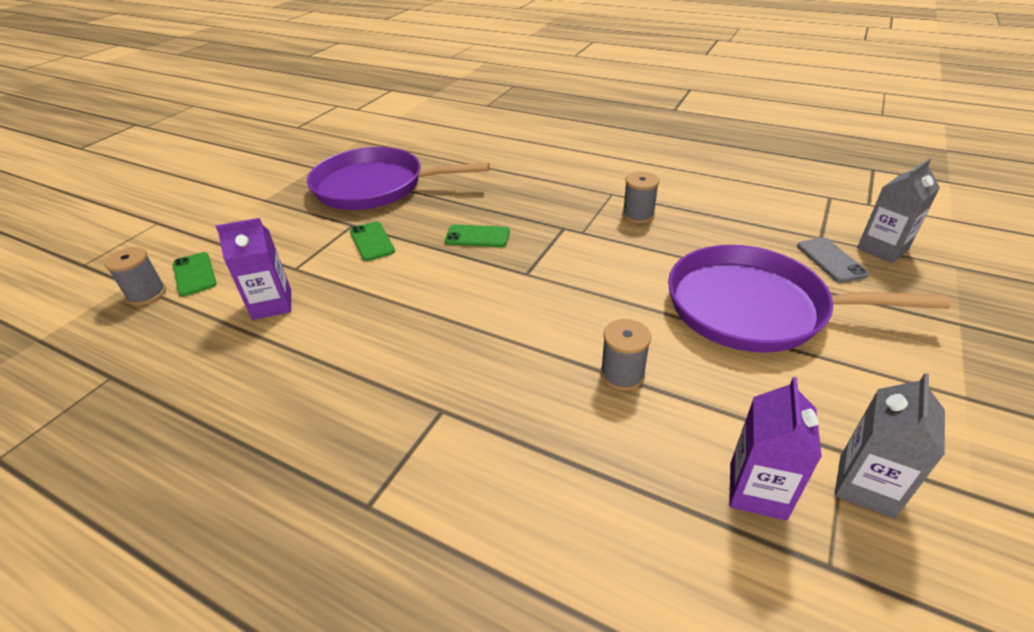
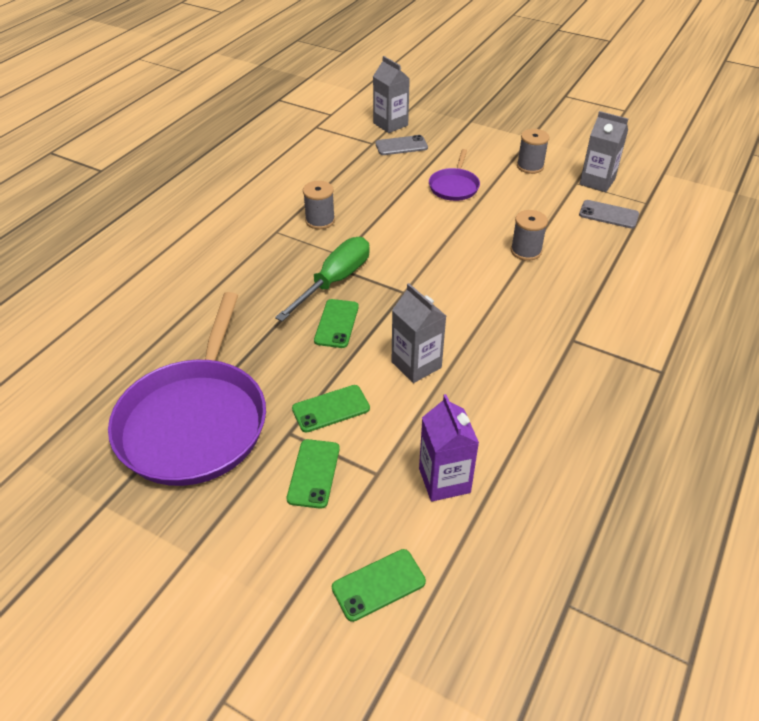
camera: 90 degrees left, 5 degrees up
(147, 294) = (419, 630): grey spool -> grey spool (530, 166)
(308, 239) = (313, 473): none -> green phone
(416, 285) = (416, 365): none -> grey carton
(540, 231) = (335, 281): none -> green screwdriver
(754, 307) = (454, 186): purple pan -> purple pan, size x0.47
(757, 490) = (608, 215): purple carton -> grey phone

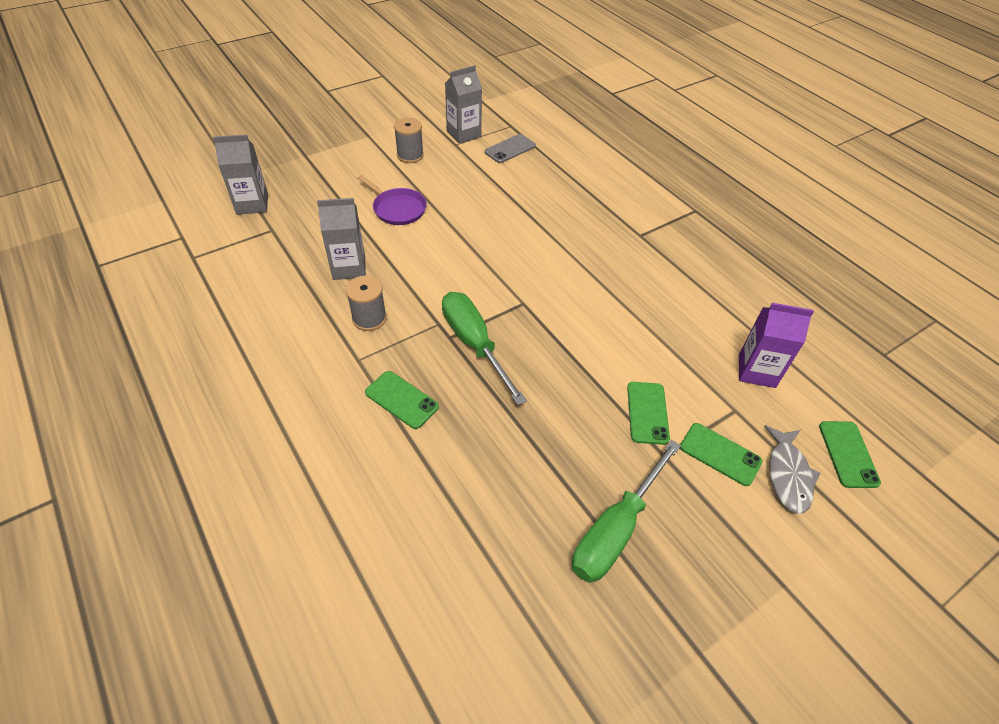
camera: 65 degrees left, 5 degrees up
(195, 421) = (615, 529): purple pan -> green screwdriver
(319, 533) = (788, 475): none -> grey fish
(336, 323) = (537, 366): green phone -> green phone (401, 400)
(401, 146) = (298, 213): grey phone -> none
(416, 365) = (621, 334): grey carton -> grey carton (349, 268)
(526, 251) = (521, 210): grey spool -> none

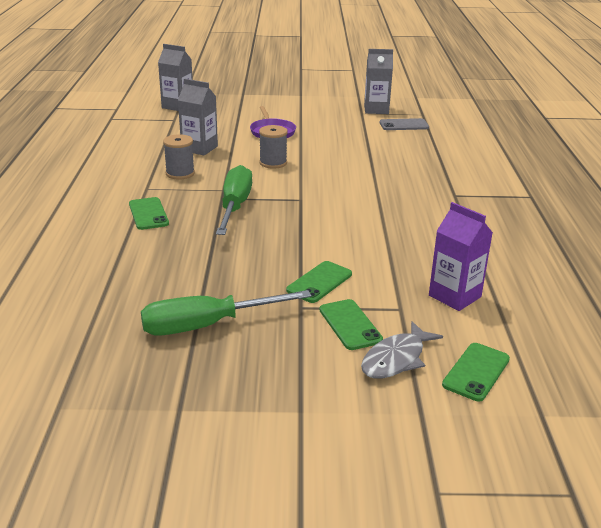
camera: 35 degrees right, 20 degrees down
(410, 155) = (318, 110): grey spool -> grey spool (273, 163)

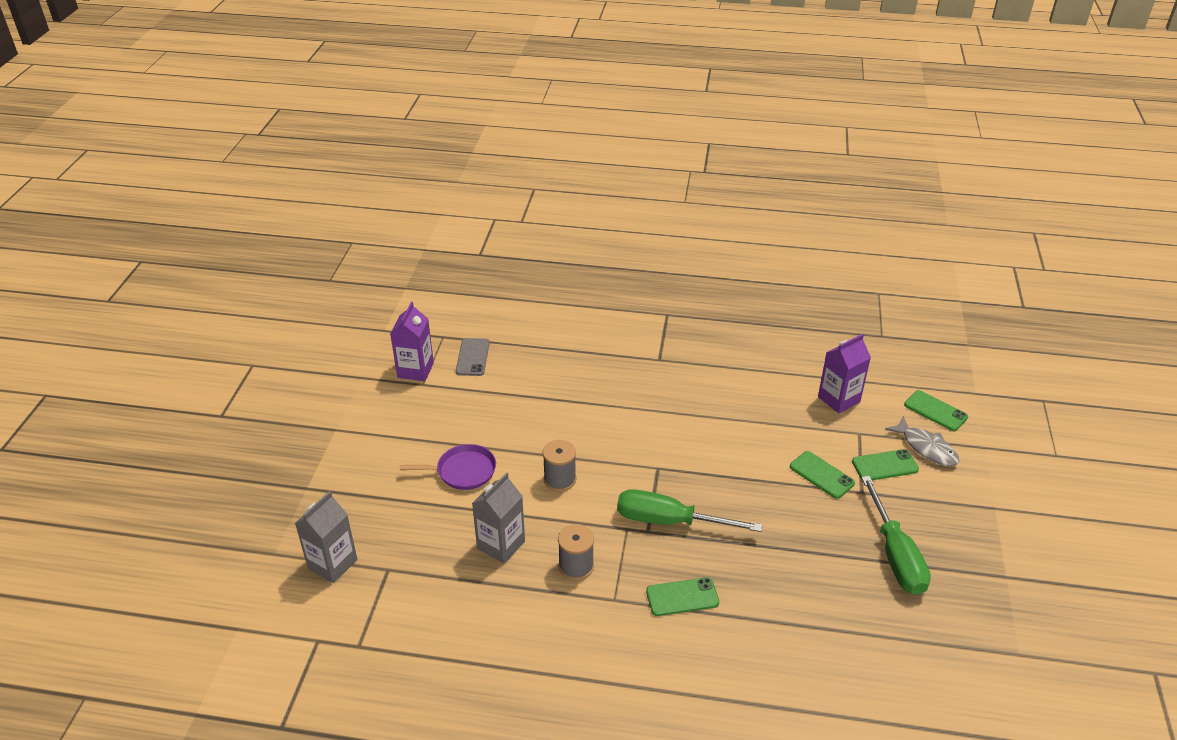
camera: 80 degrees left, 10 degrees up
(376, 110) = (415, 370): grey carton -> purple carton

